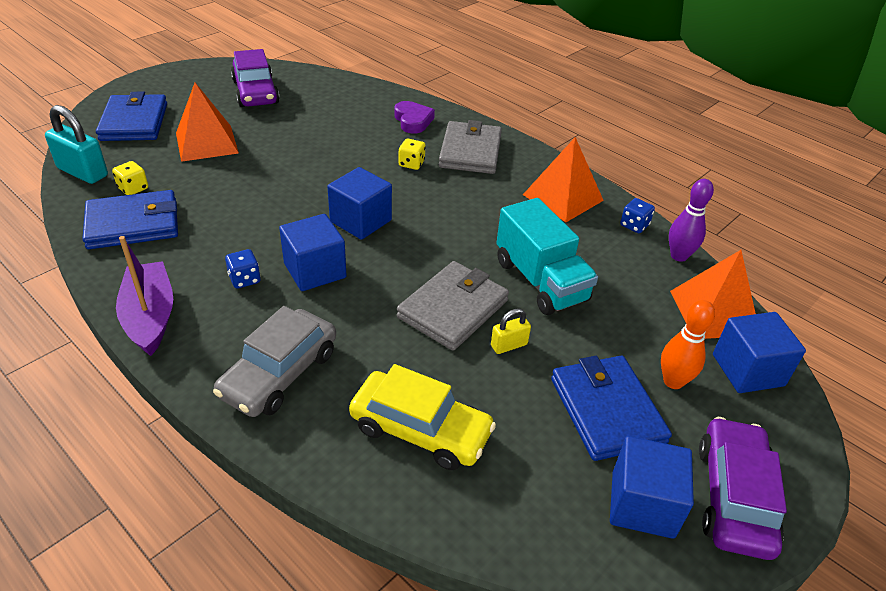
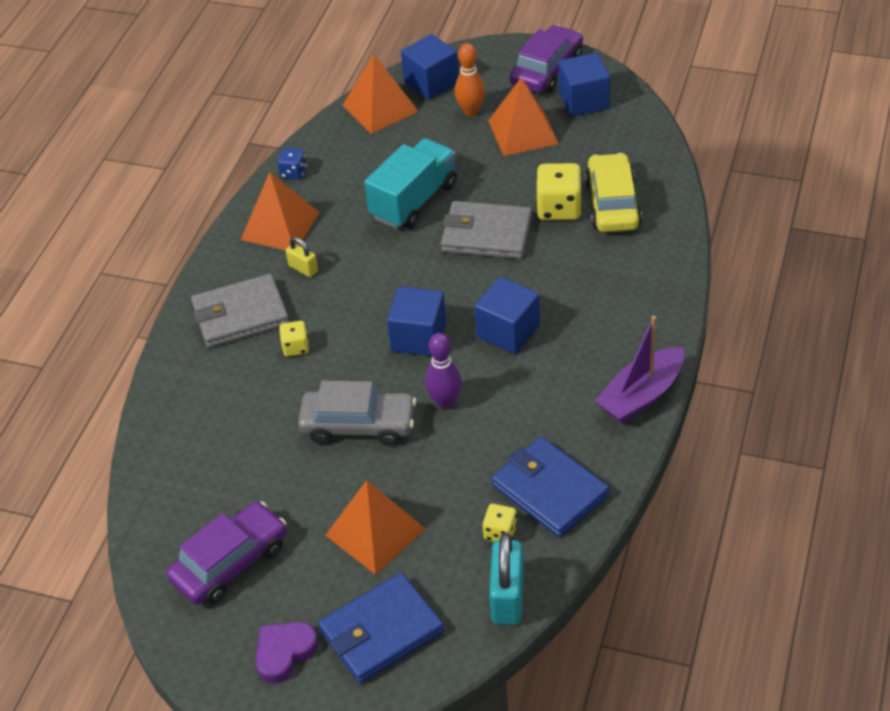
camera: 110 degrees left, 5 degrees up
(244, 279) = (554, 367): blue dice -> none
(279, 373) = (628, 291): grey car -> grey car (358, 425)
(413, 121) = (205, 385): purple heart -> purple heart (284, 652)
(449, 380) = (559, 208): none -> yellow dice
(509, 345) = (501, 193): yellow padlock -> yellow padlock (303, 268)
(607, 410) = (523, 132): blue wallet -> orange pyramid
(679, 256) = (320, 139): purple bowling pin -> purple bowling pin (445, 401)
(734, 497) = (547, 70): purple car -> purple car turned 135 degrees clockwise

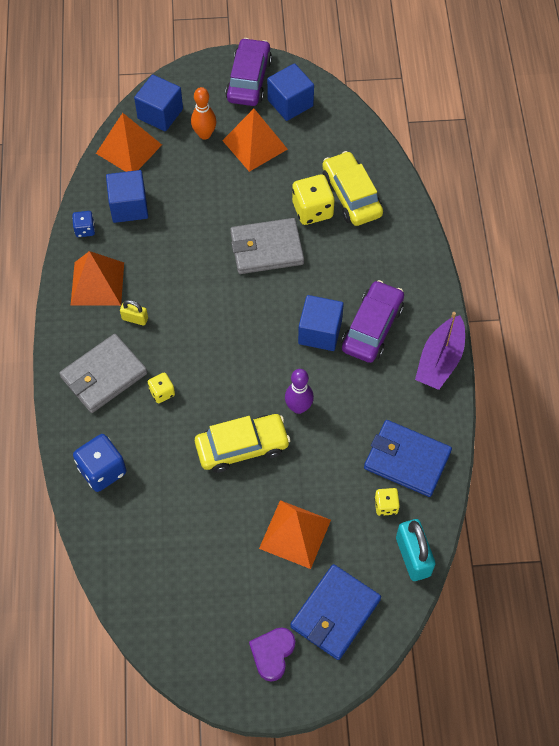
camera: 25 degrees left, 15 degrees up
(190, 407) = (102, 470): none -> blue dice
(230, 562) = (198, 594): purple car -> purple car (372, 327)
(358, 425) = (242, 447): grey car -> yellow car
(414, 201) = (196, 232): turquoise truck -> none
(418, 337) = (254, 356): blue cube -> blue cube (129, 206)

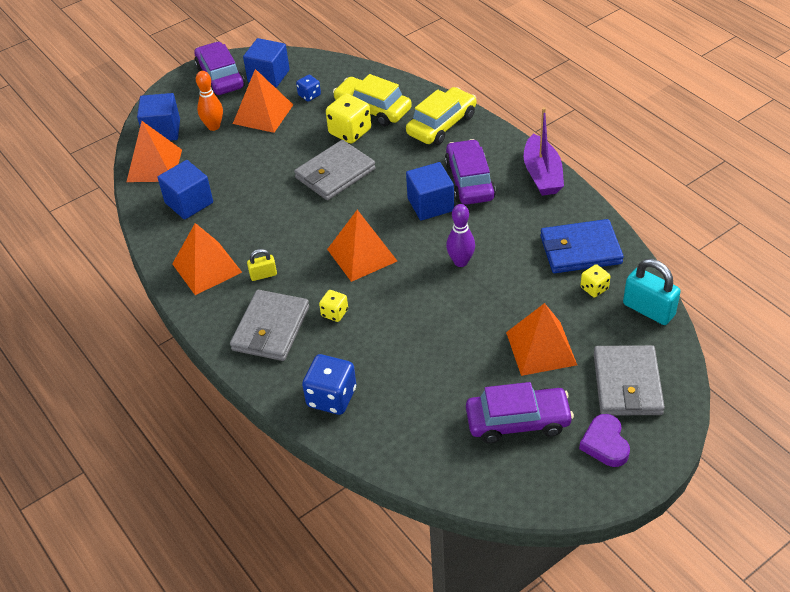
camera: 30 degrees left, 15 degrees down
(85, 229) = (162, 237): blue dice -> blue dice (309, 95)
(223, 588) = (518, 421): none -> purple car
(225, 348) = (362, 255): none -> orange pyramid
(242, 447) = (439, 313): yellow car -> yellow car (441, 124)
(335, 613) = (627, 384): blue wallet -> grey wallet

